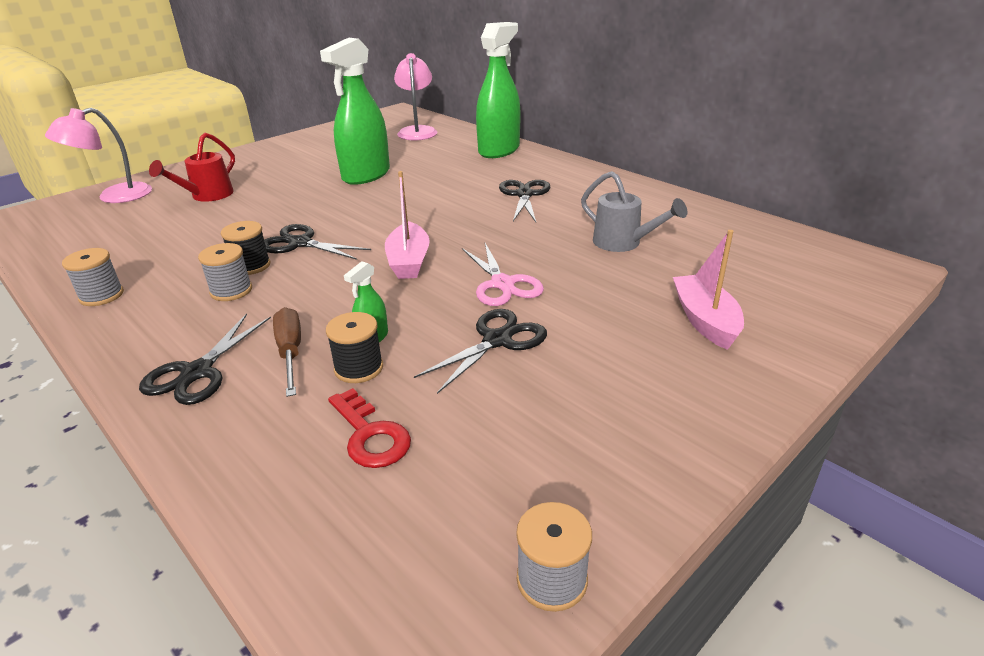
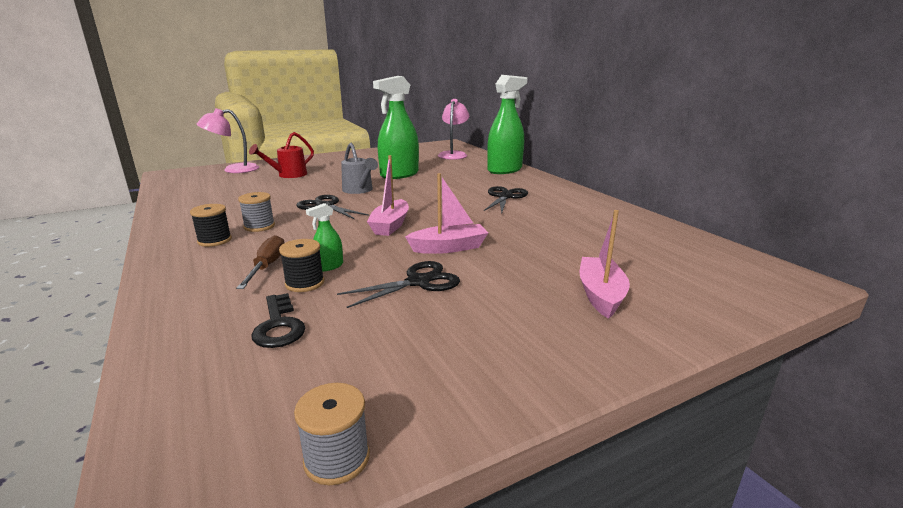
camera: 15 degrees right, 10 degrees down
(101, 295) = (180, 218): grey spool -> none
(197, 372) = (198, 268): black scissors -> none
(251, 266) = (283, 214): black spool -> black spool (214, 240)
(370, 435) = (279, 326): red key -> black key
(502, 284) = (449, 248): pink scissors -> pink boat
(623, 243) = (563, 234): grey watering can -> grey watering can (359, 190)

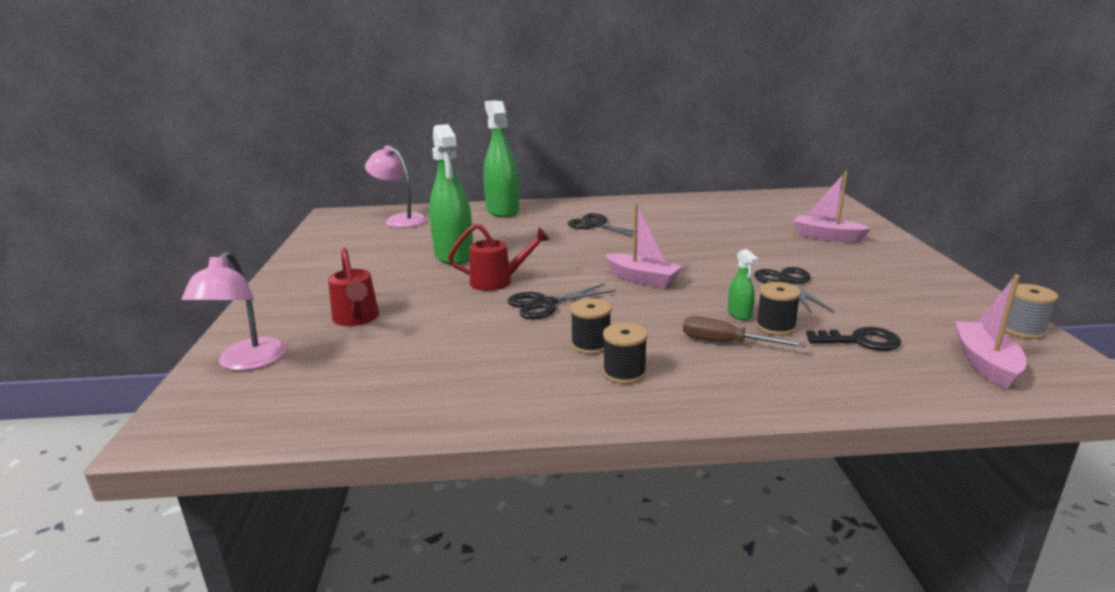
camera: 65 degrees left, 0 degrees up
(259, 226) = (591, 345): grey spool -> black spool
(359, 190) = (497, 281): grey watering can -> red watering can
(449, 248) = (718, 264): pink boat -> pink boat (985, 364)

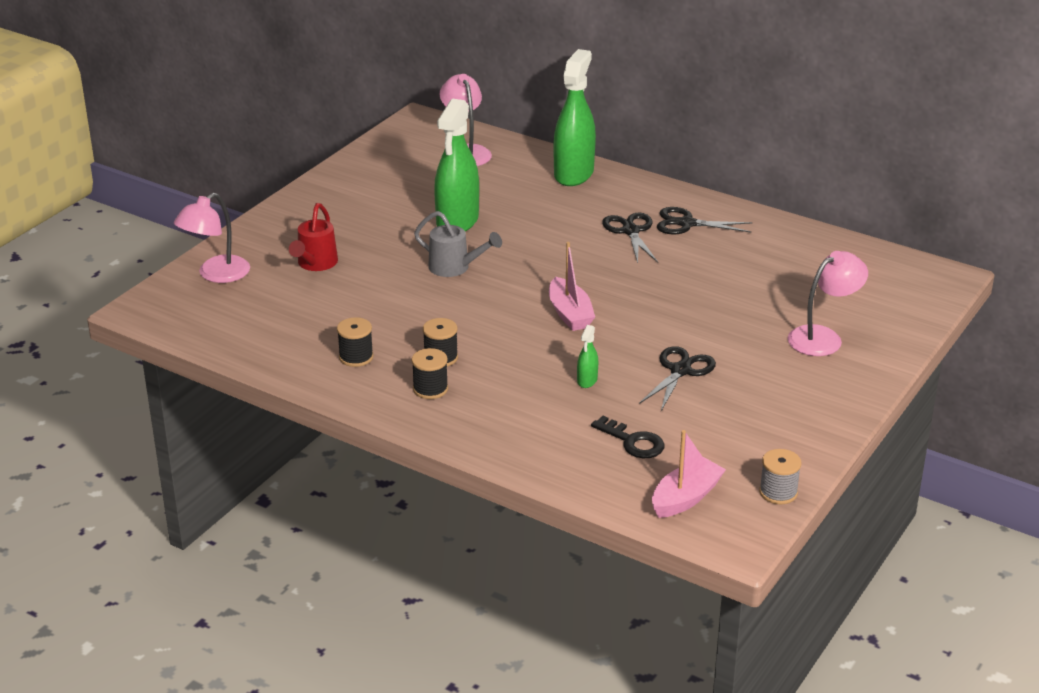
camera: 35 degrees right, 10 degrees up
(497, 281) = (454, 268): red watering can -> grey watering can
(545, 304) = (459, 307): black scissors -> black scissors (687, 223)
(726, 343) = (534, 398): brown screwdriver -> none
(775, 327) = (593, 403): black spool -> black spool (356, 357)
(827, 237) = (823, 337): pink boat -> pink lamp

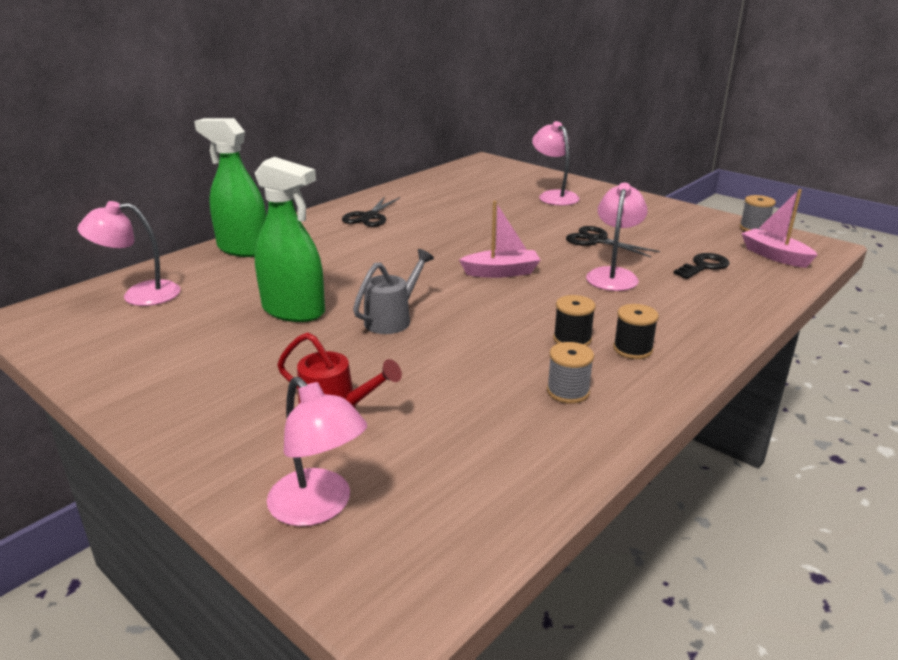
camera: 80 degrees left, 5 degrees down
(356, 357) = (568, 391): black spool -> grey spool
(587, 380) = (613, 275): green spray bottle -> pink lamp
(630, 231) = (368, 237): black scissors -> none

